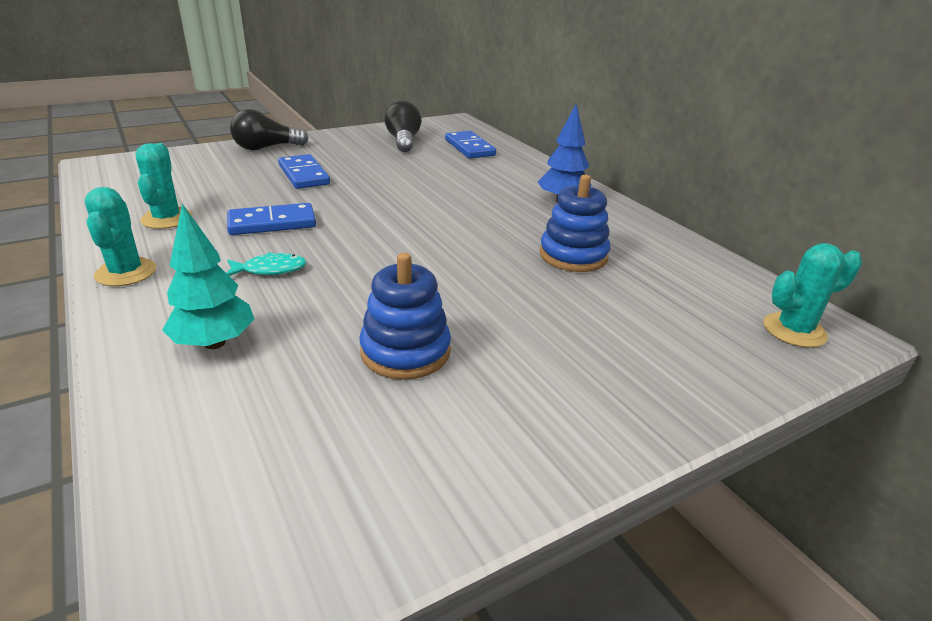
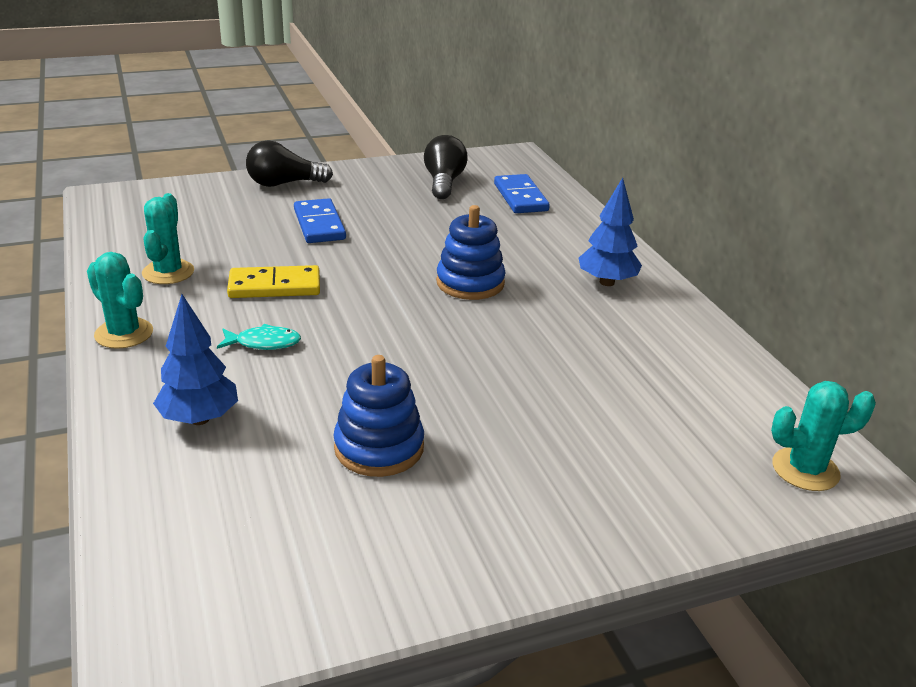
camera: 10 degrees right, 0 degrees up
(126, 272) = (124, 333): turquoise cactus -> turquoise cactus turned 45 degrees counterclockwise
(214, 343) = (199, 419): turquoise tree -> blue tree
(272, 223) = (274, 286): blue domino -> yellow domino
(573, 255) = (592, 355): blue stacking toy -> blue stacking toy (470, 283)

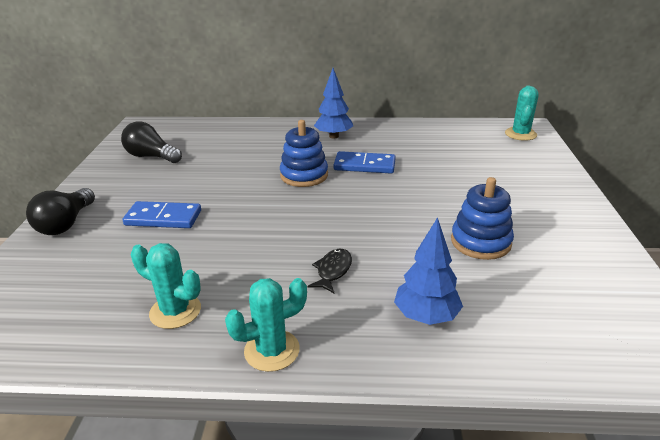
camera: 65 degrees left, 0 degrees up
(264, 343) = (333, 271): turquoise fish -> black fish
(274, 286) = (248, 254): yellow domino -> none
(520, 197) = (204, 136): blue domino -> blue domino (364, 165)

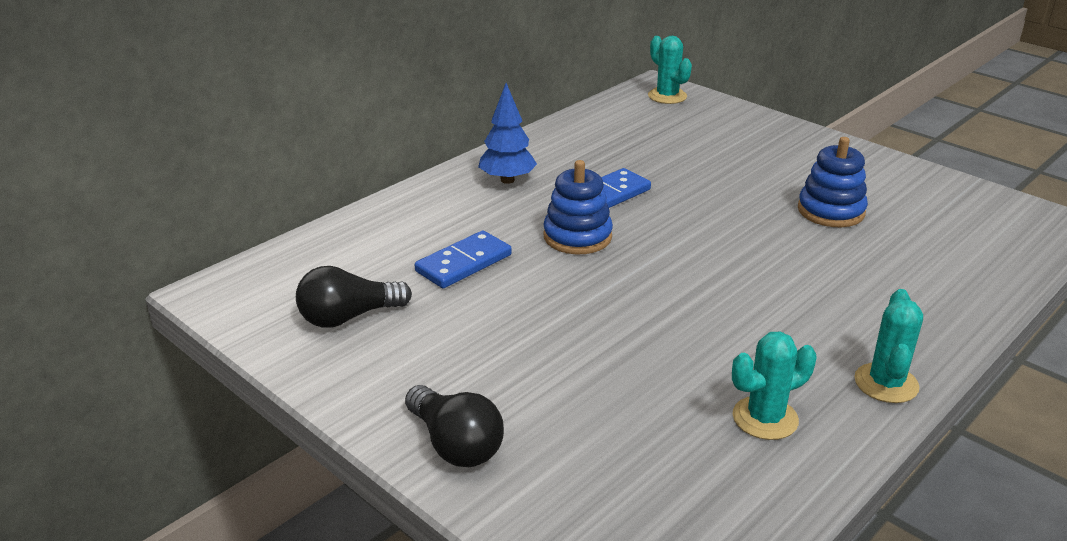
camera: 50 degrees left, 0 degrees up
(163, 218) = (548, 363): blue domino -> blue domino (464, 263)
(333, 271) = (793, 301): black fish -> none
(426, 316) = (911, 287): blue tree -> none

